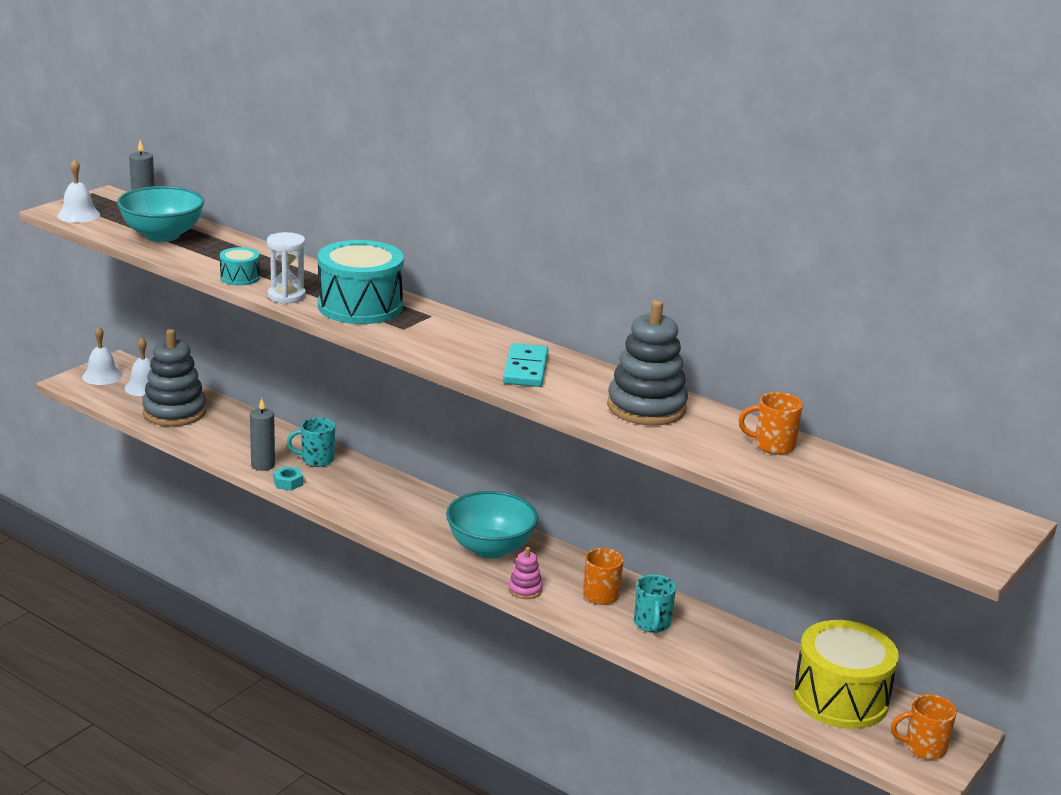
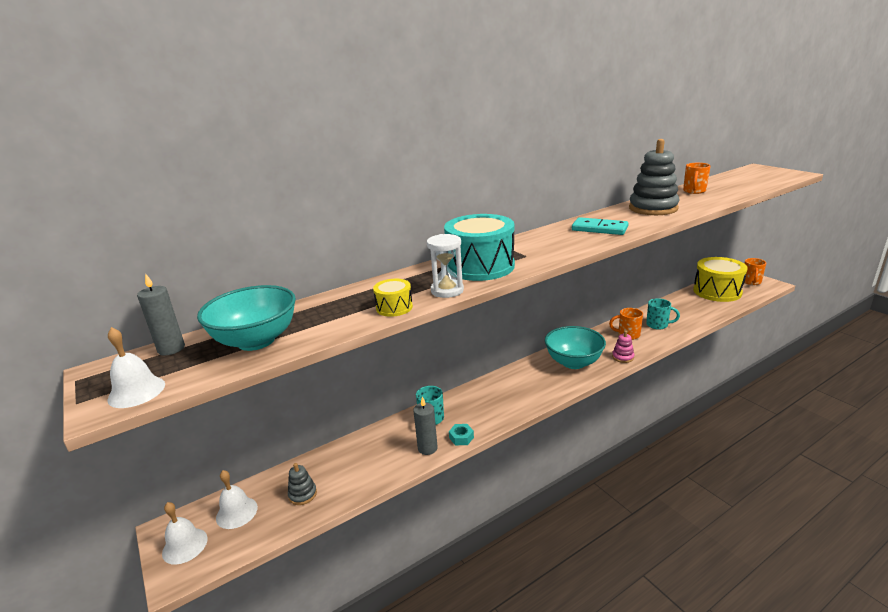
camera: 65 degrees left, 0 degrees up
(174, 412) = (302, 494): grey stacking toy -> grey stacking toy, size x0.46
(240, 277) = (394, 307): turquoise drum -> yellow drum

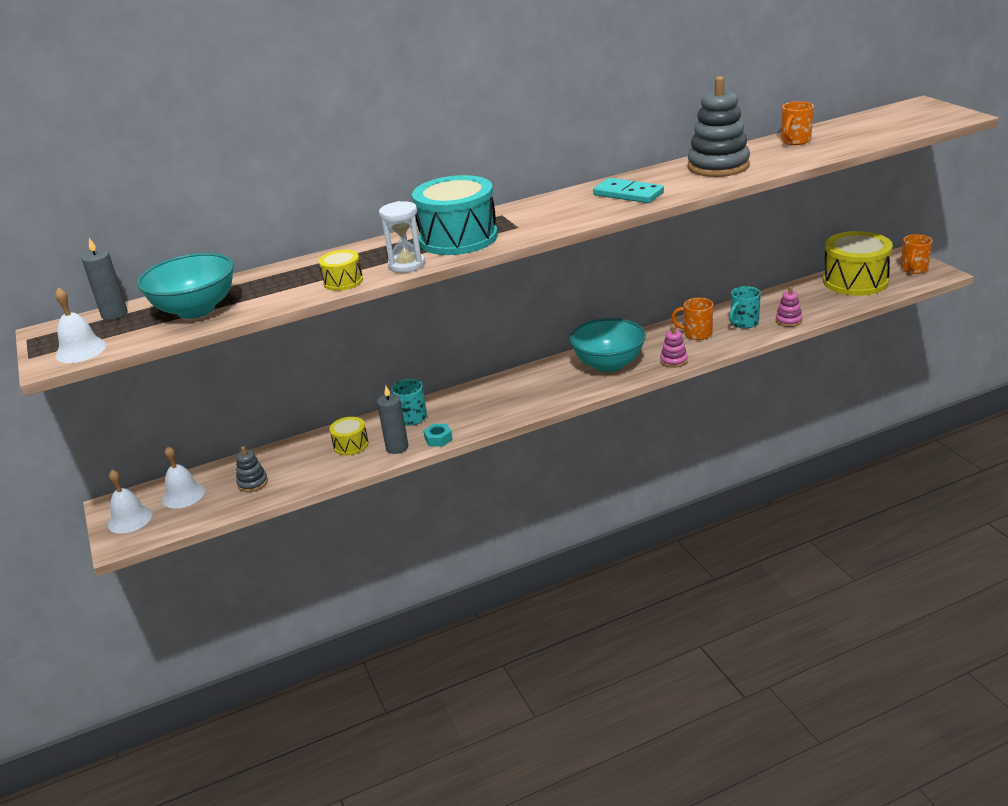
camera: 10 degrees right, 5 degrees up
(385, 448) = (351, 445): none -> yellow drum
(658, 325) = (744, 323): turquoise mug -> turquoise mug turned 105 degrees clockwise
(689, 322) = (788, 321): none -> pink stacking toy

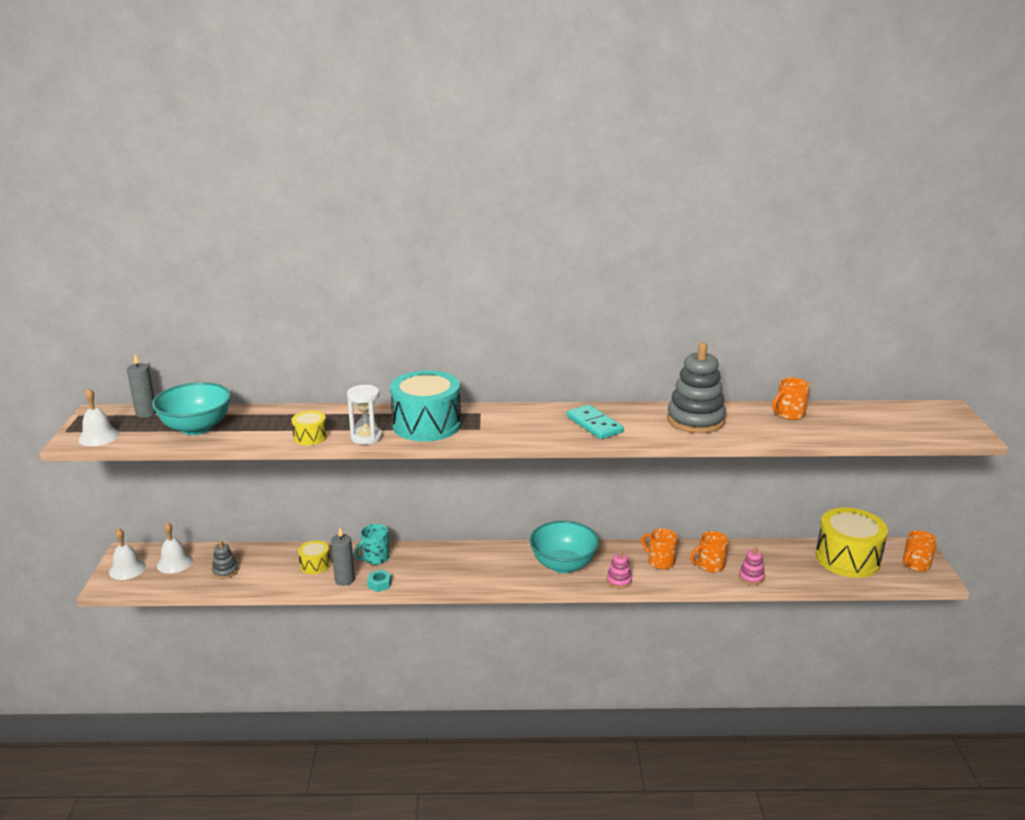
camera: 20 degrees right, 5 degrees down
(744, 323) = (710, 565): turquoise mug -> orange mug

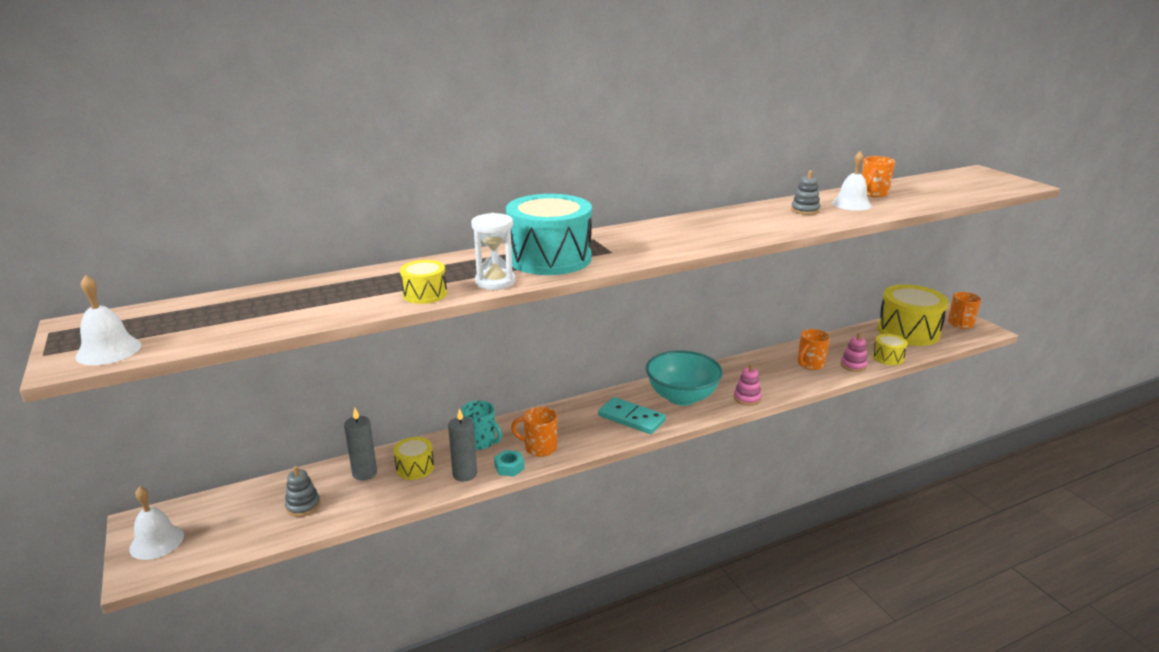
camera: 25 degrees left, 0 degrees up
(146, 413) = (160, 311): grey candle -> grey candle (364, 473)
(174, 563) = (223, 515): white bell -> white bell (851, 204)
(196, 428) = (255, 313): turquoise bowl -> none
(375, 558) = (480, 442): turquoise mug -> turquoise mug turned 75 degrees counterclockwise
(594, 424) = (721, 229): turquoise domino -> turquoise domino (631, 418)
(660, 562) = (765, 372): orange mug -> orange mug (539, 448)
(695, 420) = (805, 210): grey stacking toy -> grey stacking toy, size x0.46
(795, 579) = (888, 357): none -> yellow drum

